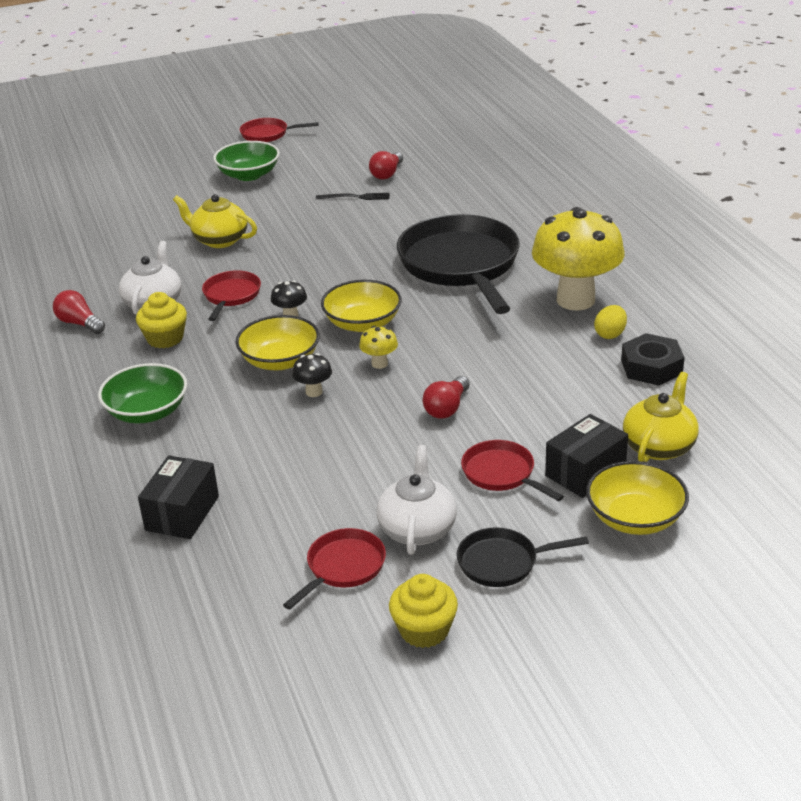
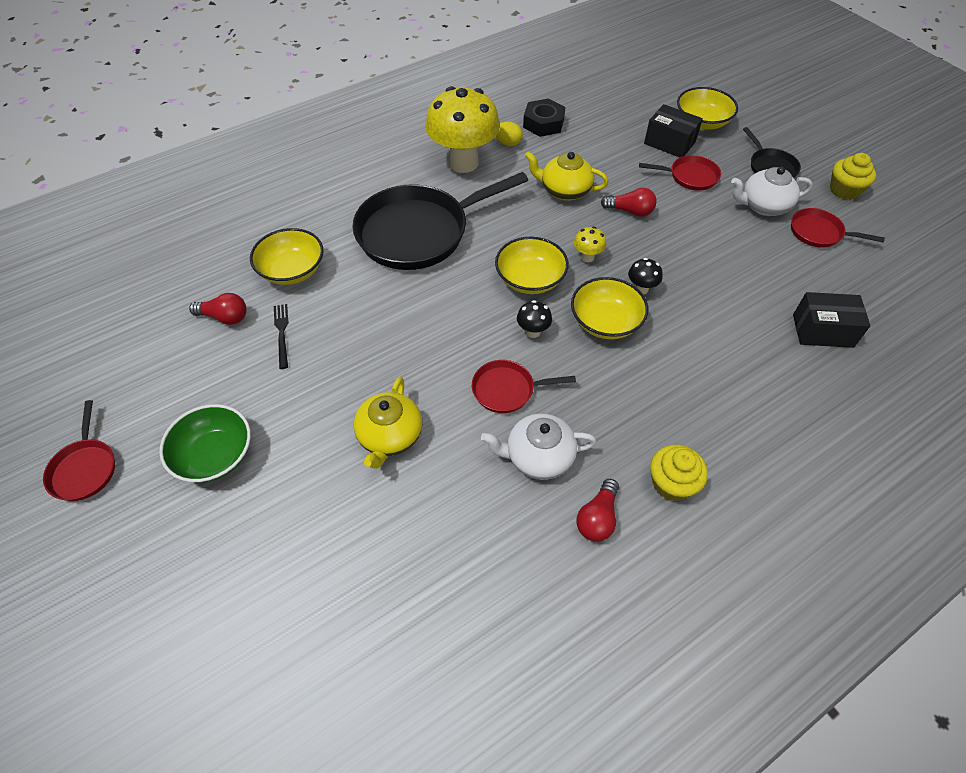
camera: 105 degrees left, 20 degrees up
(147, 412) = (717, 397): green bowl -> none
(165, 338) = (600, 423): yellow cupcake -> yellow cupcake (671, 483)
(432, 201) = (292, 270): none -> yellow bowl
(502, 474) = (690, 176): red pan -> red pan turned 120 degrees counterclockwise
(659, 446) = (629, 116): yellow teapot -> yellow teapot (564, 190)

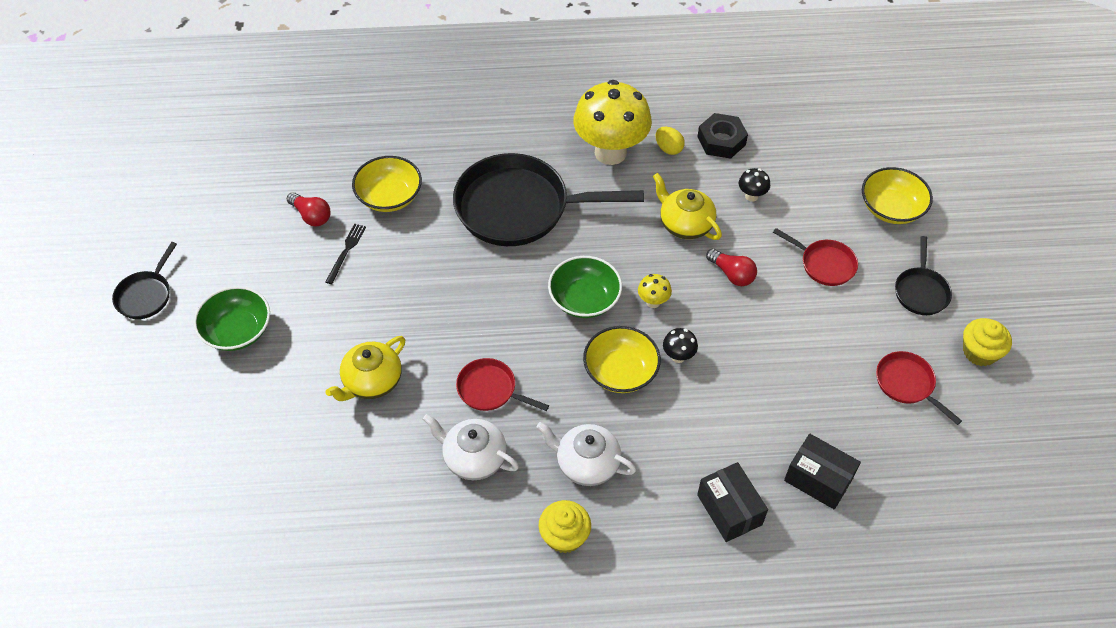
camera: 30 degrees right, 0 degrees up
(85, 468) = (146, 295): red pan -> black pan
(530, 279) = (584, 299): yellow bowl -> green bowl
(533, 332) = (550, 349): black mushroom -> black mushroom (751, 196)
(597, 518) = (483, 530): red light bulb -> none
(669, 143) = (835, 217): black box -> black box (729, 509)
(763, 206) = (874, 329): white teapot -> white teapot (586, 463)

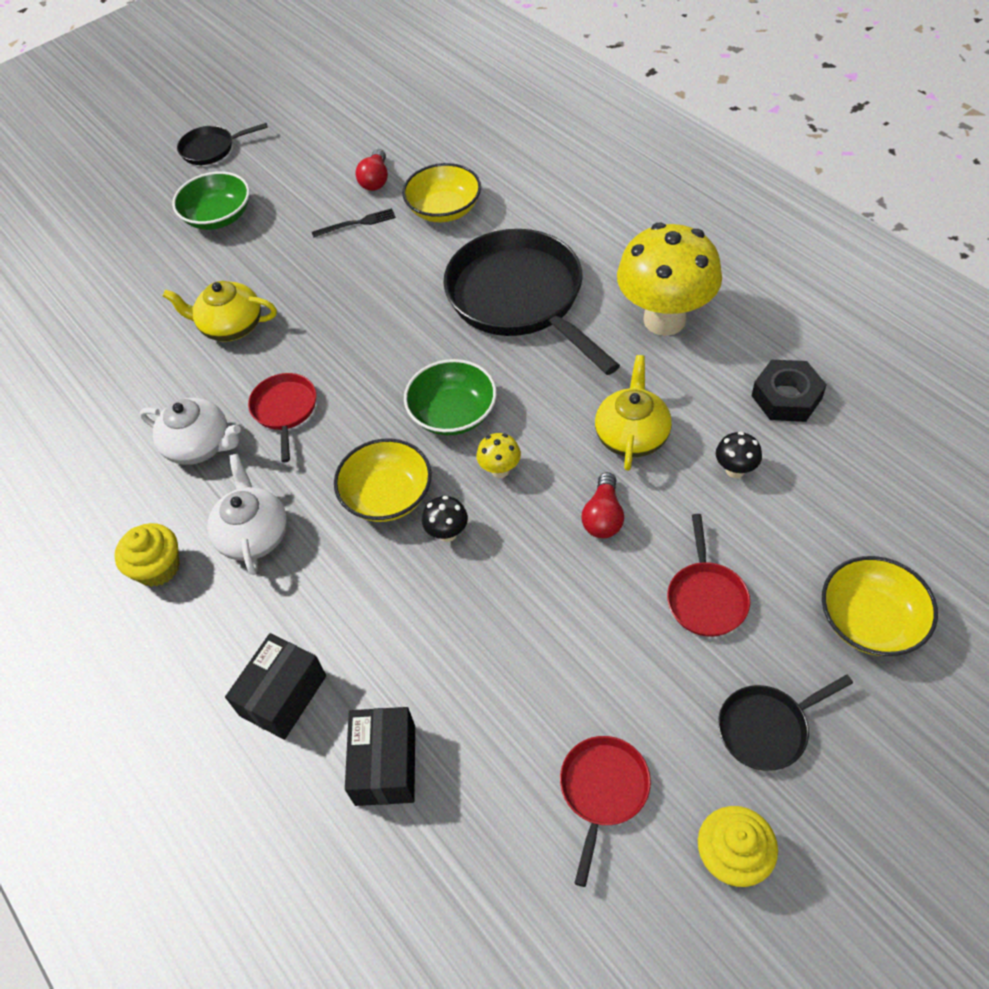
camera: 60 degrees right, 0 degrees up
(474, 458) = (200, 445): white teapot -> white teapot turned 120 degrees clockwise
(668, 148) = (723, 361): yellow egg -> none

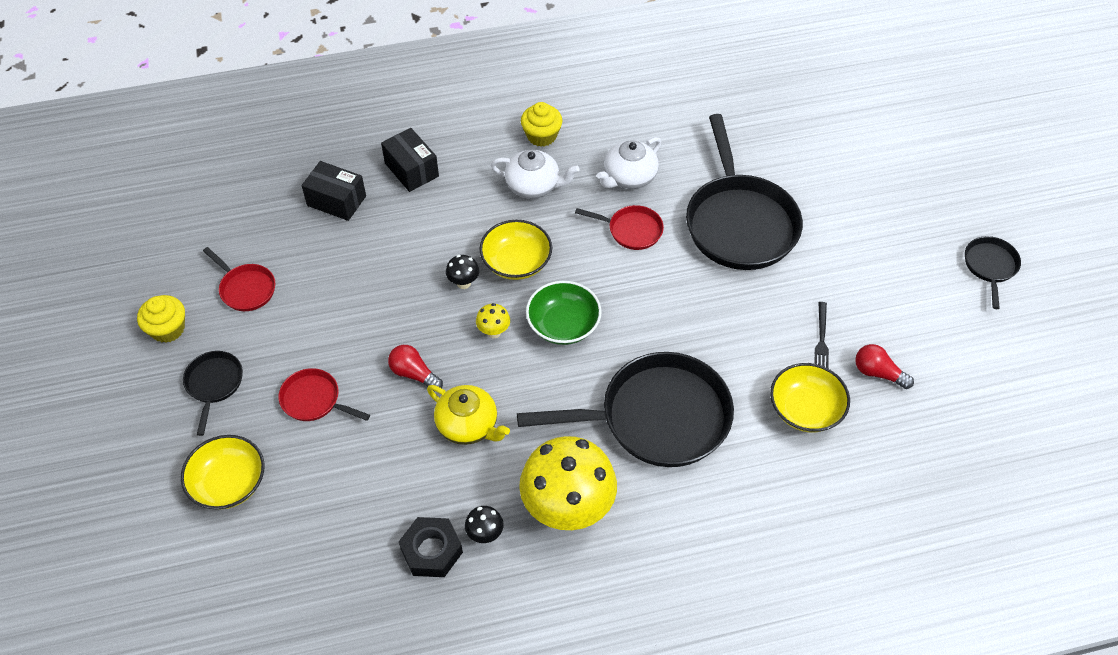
camera: 110 degrees right, 0 degrees up
(218, 217) = (883, 247): green bowl -> none
(231, 326) = (739, 222): yellow teapot -> black pan
(735, 470) = (393, 474): black mushroom -> black mushroom (485, 534)

